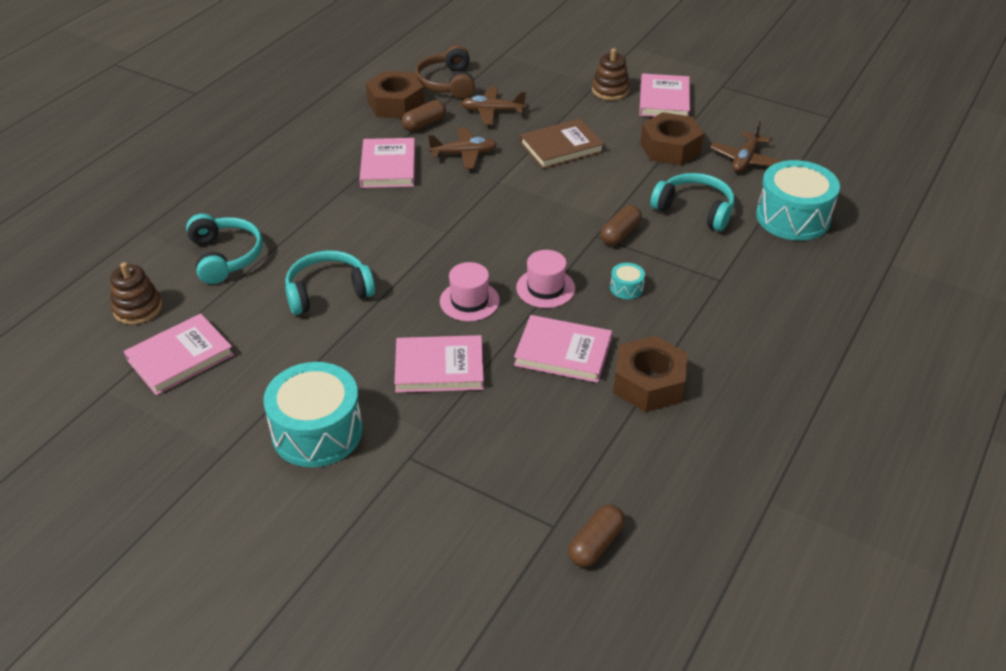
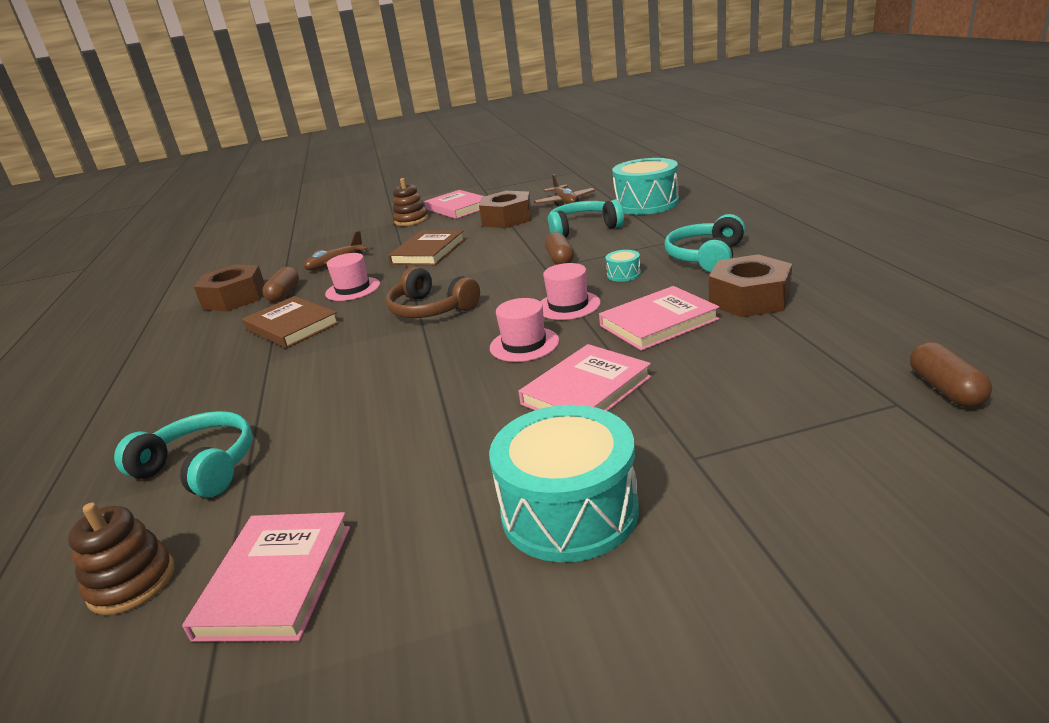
camera: 40 degrees left, 15 degrees down
(328, 292) = (376, 417): turquoise headphones -> turquoise headphones (706, 256)
(388, 166) = (292, 326): pink book -> brown book
(447, 83) = (266, 271): brown headphones -> brown headphones (431, 309)
(464, 154) = (353, 289): brown plane -> pink hat

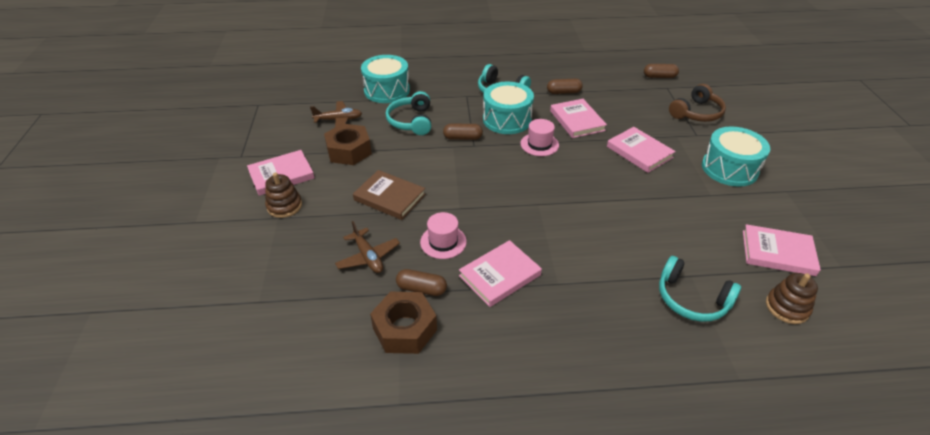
camera: 85 degrees left, 15 degrees up
(199, 467) = (691, 299): turquoise headphones -> turquoise headphones turned 90 degrees counterclockwise
(292, 326) = (500, 275): brown book -> pink book
(431, 309) = (511, 199): brown headphones -> brown headphones (696, 113)
(524, 344) = (583, 165): pink hat -> none
(623, 274) = (507, 120): turquoise drum -> turquoise drum, size x2.38
(749, 299) = (563, 92): brown nut -> brown capsule

